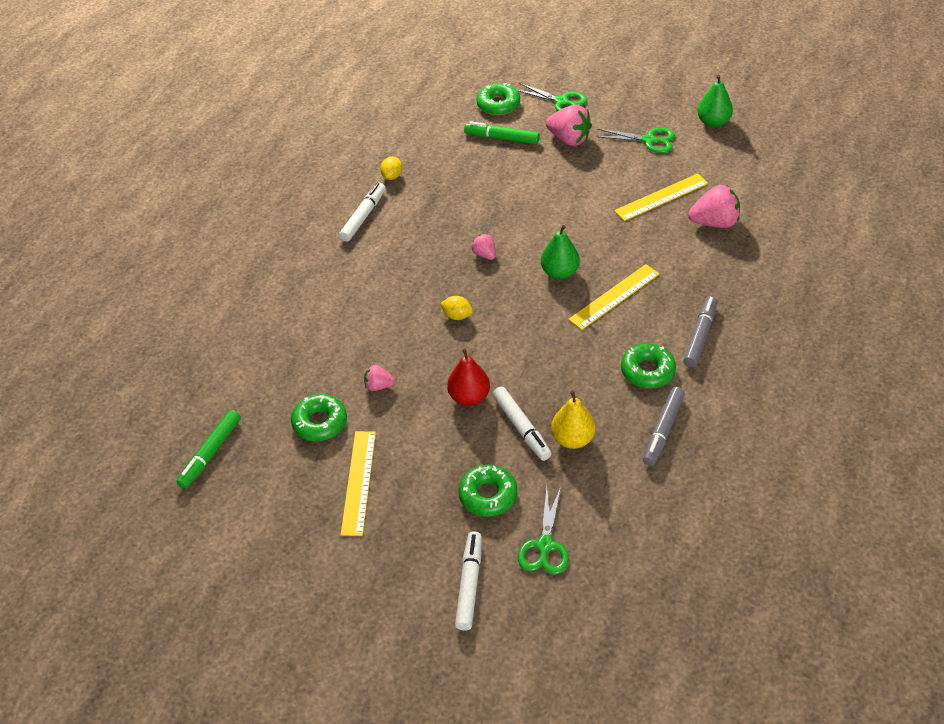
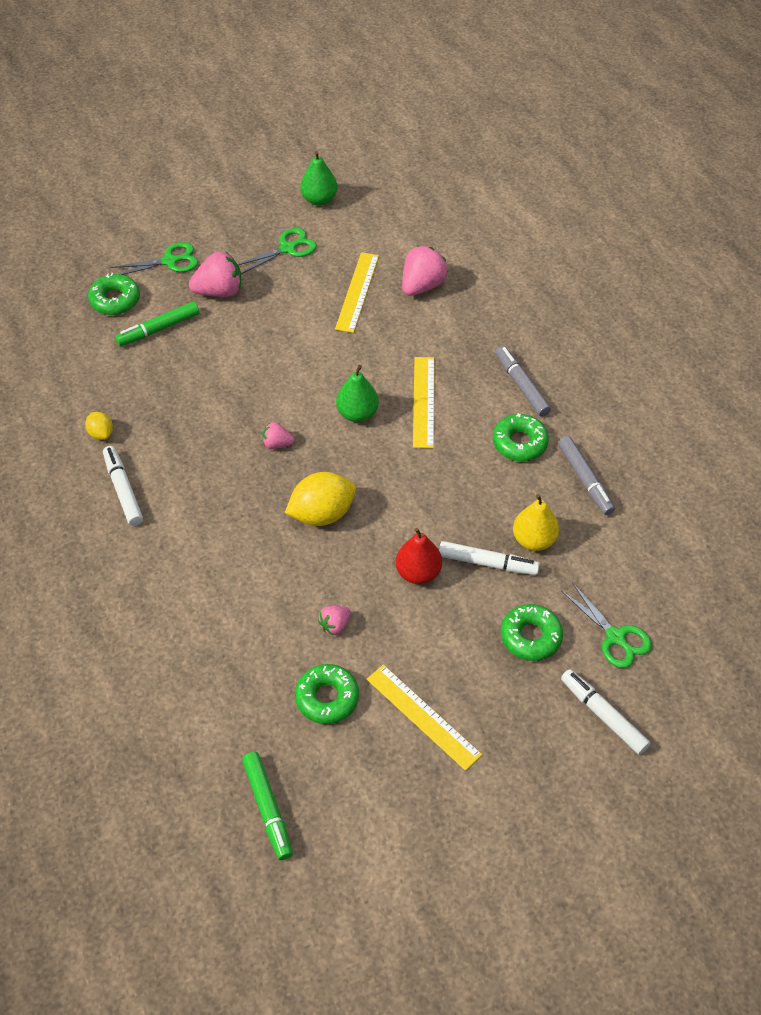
camera: 50 degrees left, 5 degrees up
(457, 316) = (322, 514): yellow lemon -> yellow lemon, size x1.93

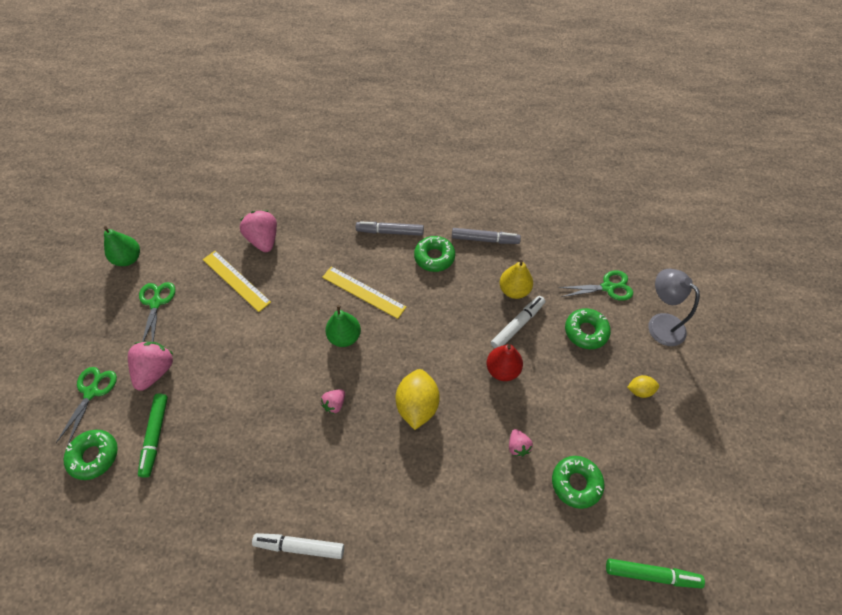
camera: 60 degrees left, 5 degrees up
(101, 433) = (228, 537): yellow lemon -> yellow lemon (639, 390)
(423, 716) = (618, 427): yellow ruler -> none
(603, 715) = (660, 324): white marker -> grey lamp

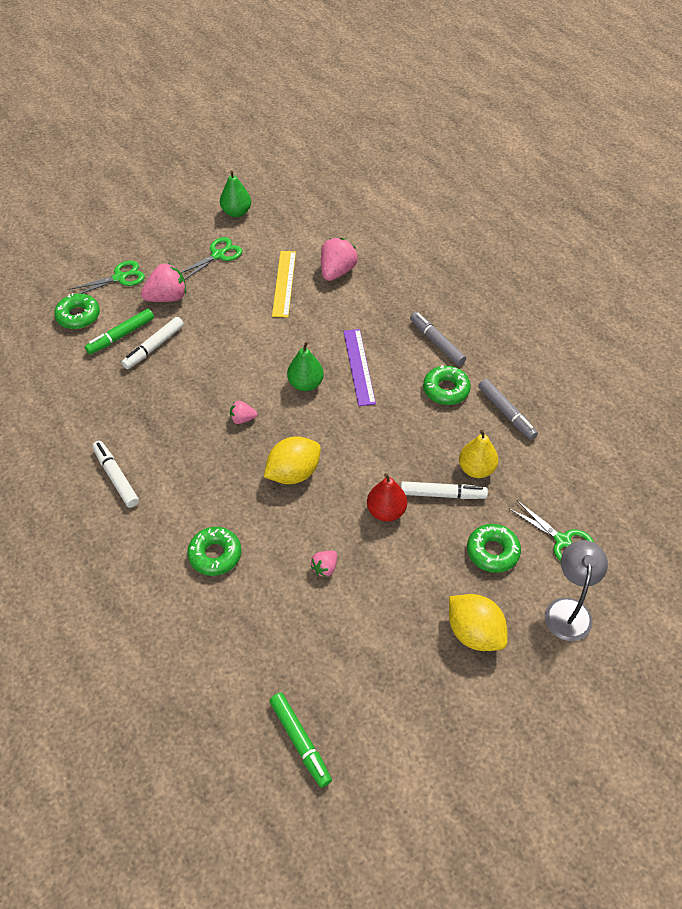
camera: 50 degrees right, 5 degrees down
(196, 418) = (154, 347): none -> white marker
(363, 292) = (358, 366): yellow ruler -> purple ruler
(576, 483) = (331, 633): green donut -> green donut (215, 555)
(639, 390) = (474, 632): yellow lemon -> yellow lemon, size x1.93

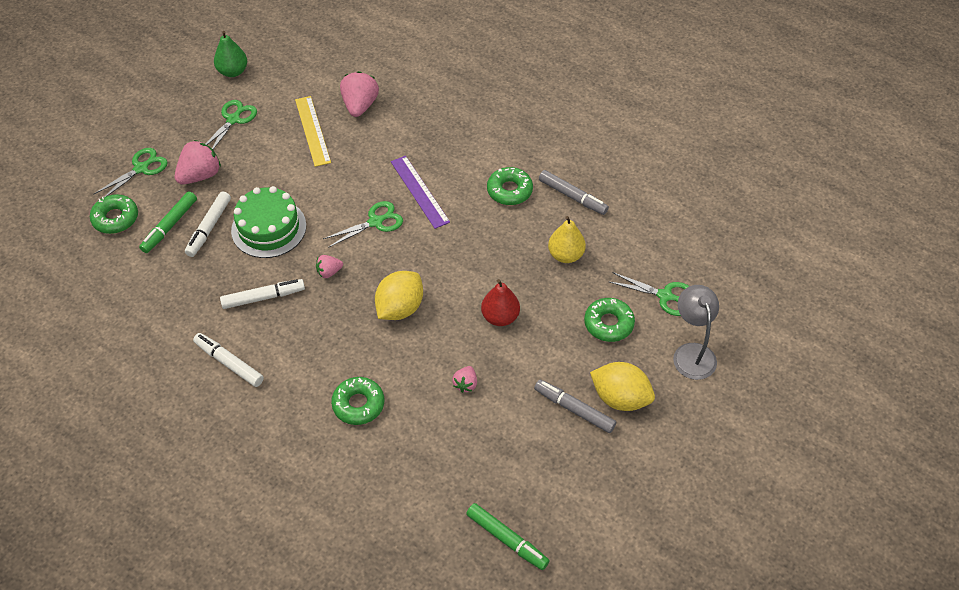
camera: 20 degrees left, 0 degrees up
(206, 362) = (269, 228): none -> green cake
(305, 384) = (375, 222): green pear -> green scissors
(436, 342) = (483, 149): grey marker -> grey marker (574, 409)
(442, 494) = (544, 286): white marker -> white marker (263, 297)

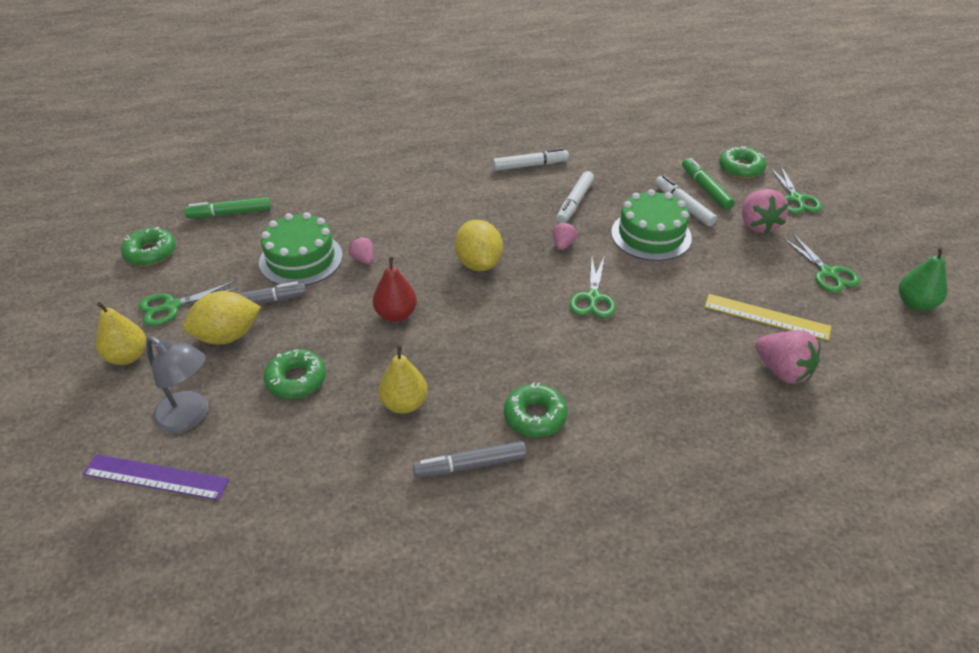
camera: 130 degrees right, 10 degrees down
(358, 404) = (419, 202): green donut -> green donut (151, 253)
(419, 191) = (603, 347): purple ruler -> purple ruler (156, 477)
(506, 427) = (301, 259): none -> green cake
(665, 296) = (265, 446): green scissors -> green scissors (171, 306)
(698, 440) = (127, 356): none -> yellow pear

